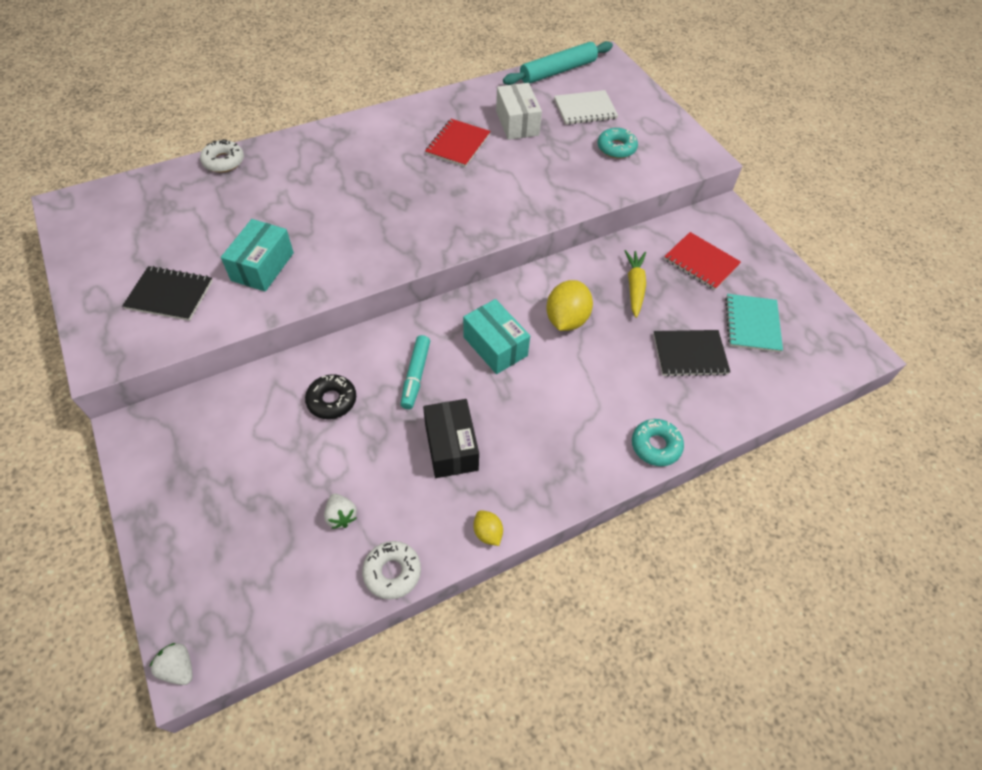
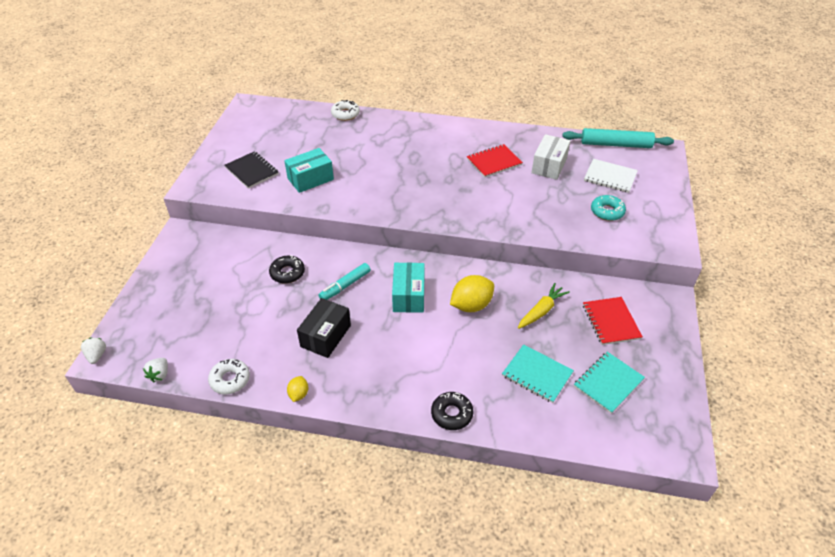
camera: 40 degrees right, 10 degrees down
(341, 516) = (234, 335): white strawberry -> white strawberry (159, 375)
(655, 446) = (452, 414): turquoise donut -> black donut
(690, 354) = (537, 374): black notebook -> turquoise notebook

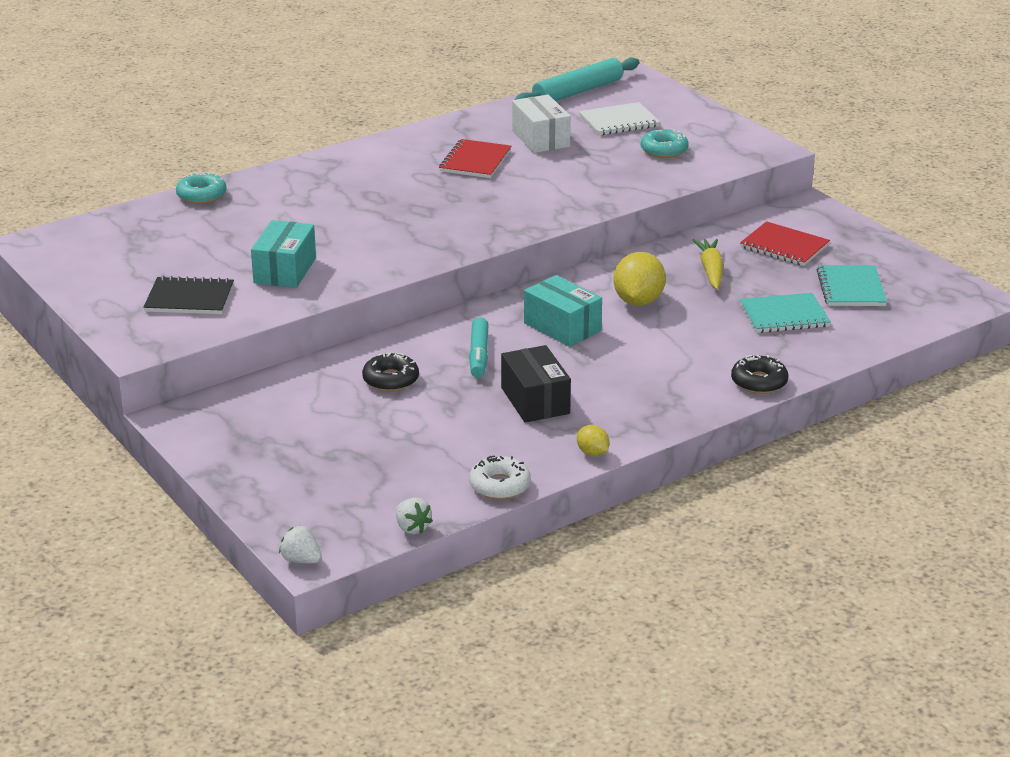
camera: 45 degrees left, 15 degrees down
(345, 114) = (201, 195): white donut -> turquoise donut

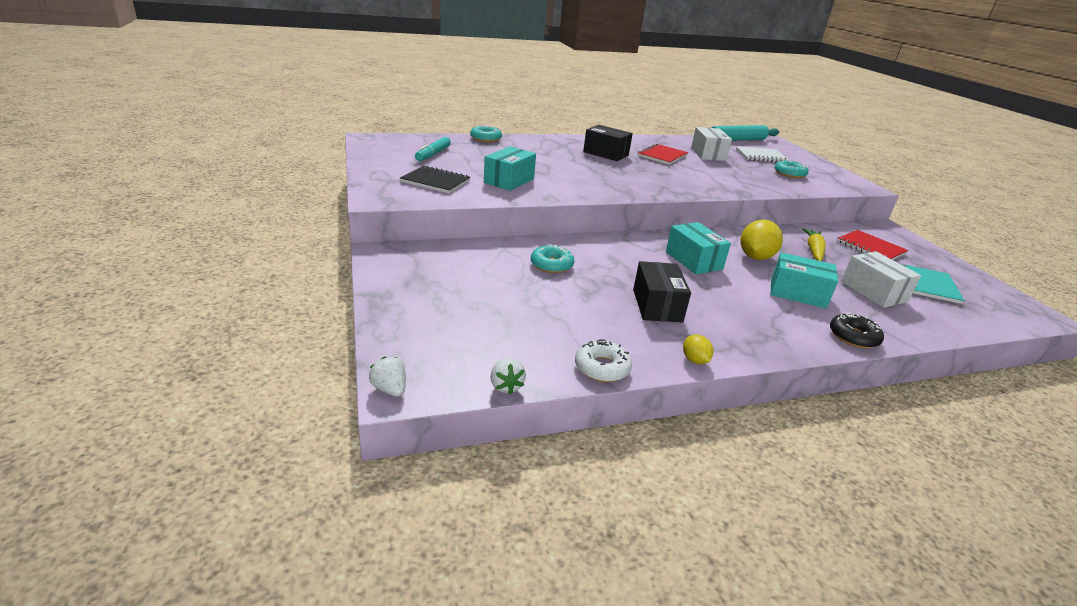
camera: 15 degrees right, 0 degrees up
(391, 380) = (551, 265): black donut -> turquoise donut
(392, 179) = (606, 153): none -> black box
(479, 355) = (624, 264): turquoise marker -> turquoise marker (433, 154)
(694, 341) = (797, 293): none -> turquoise box
(784, 315) = (873, 292): turquoise notebook -> white box

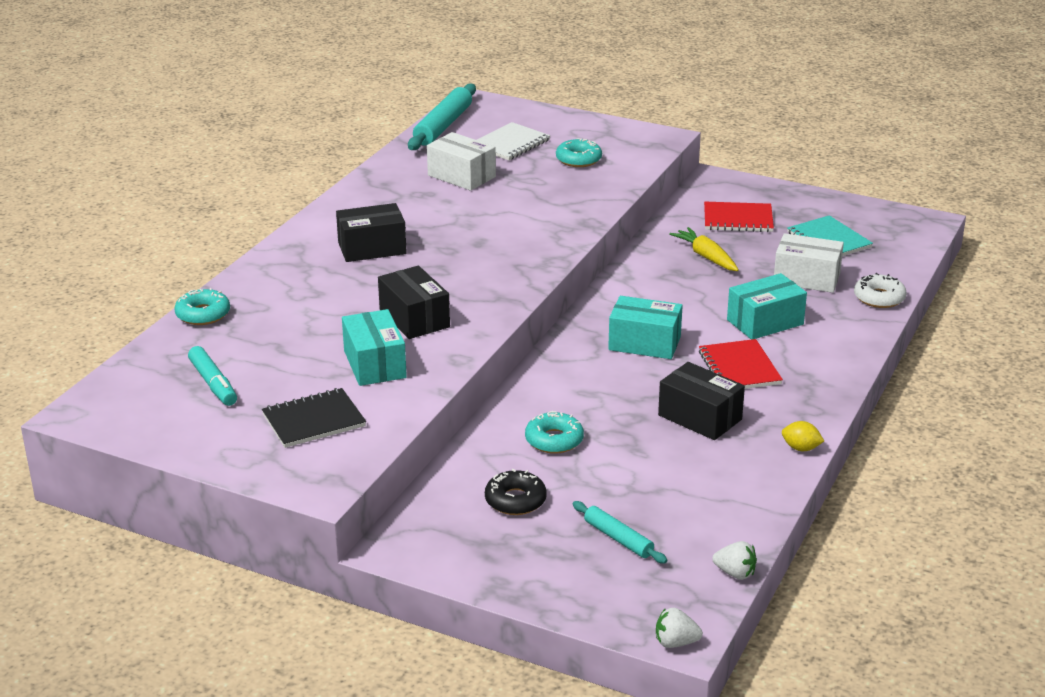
camera: 45 degrees left, 0 degrees up
(483, 321) = (618, 538): none -> turquoise rolling pin
(566, 178) = (414, 318): none -> black box
(602, 367) = (761, 505): white donut -> white donut (879, 298)
(662, 156) = (428, 211): red notebook -> red notebook (739, 368)
(755, 257) = (679, 301): yellow lemon -> none
(853, 337) = (854, 341): black donut -> black donut (515, 500)

